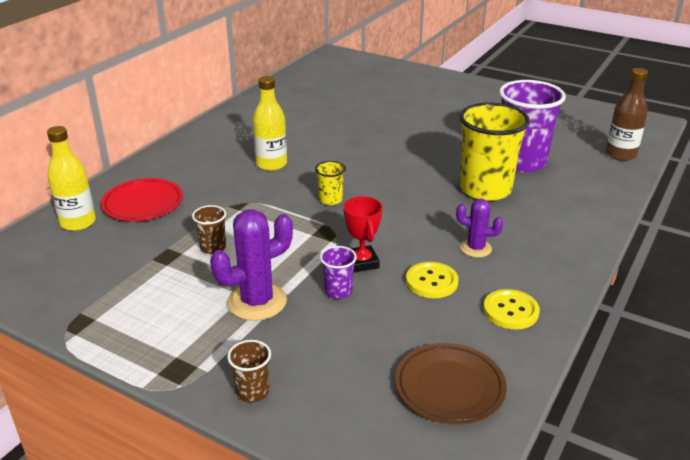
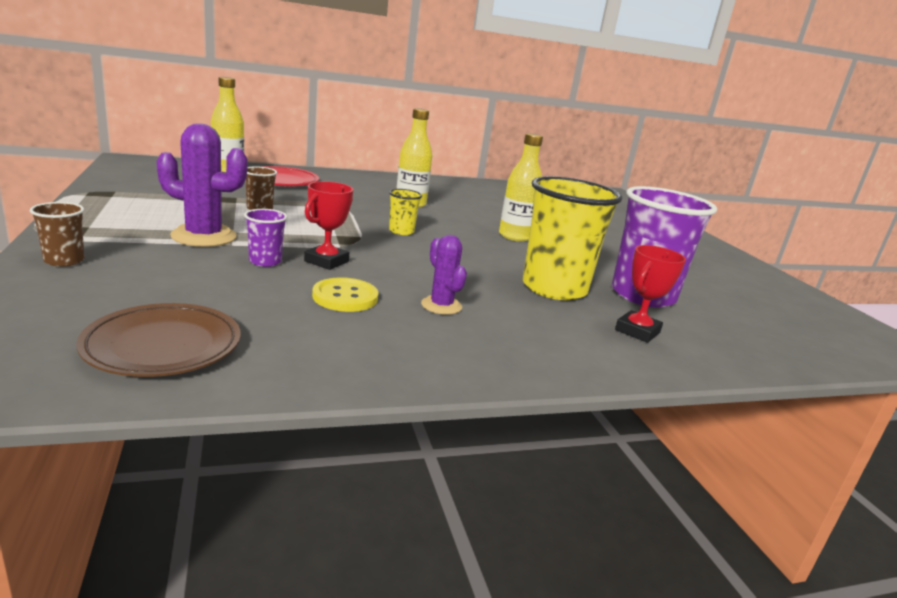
camera: 40 degrees right, 10 degrees down
(385, 154) = (515, 236): none -> yellow bottle
(510, 311) = (356, 349): yellow button -> none
(564, 195) = (637, 331): none -> red trophy
(620, 155) = (795, 347): brown bottle -> none

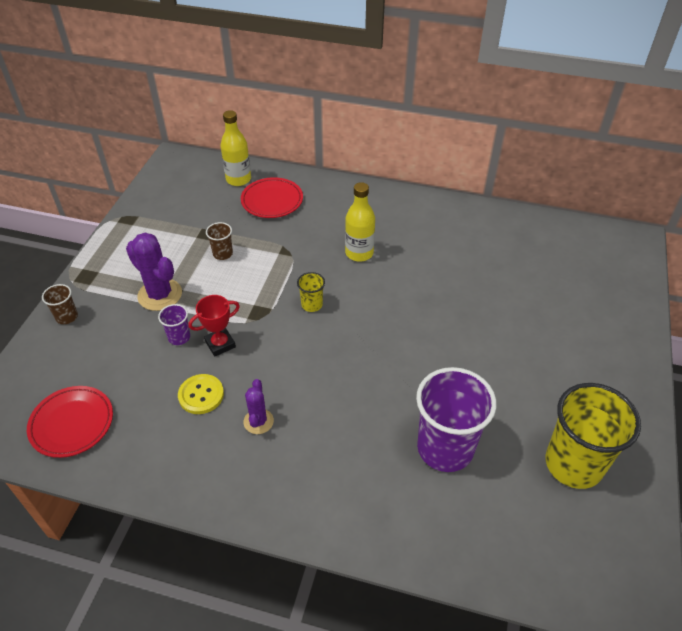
camera: 35 degrees right, 25 degrees up
(163, 346) = (72, 423): brown plate -> red plate
(515, 236) = (413, 327): yellow bottle -> none
(554, 288) = (370, 419): yellow cup -> yellow cup (573, 464)
(637, 331) = (384, 494): red trophy -> none

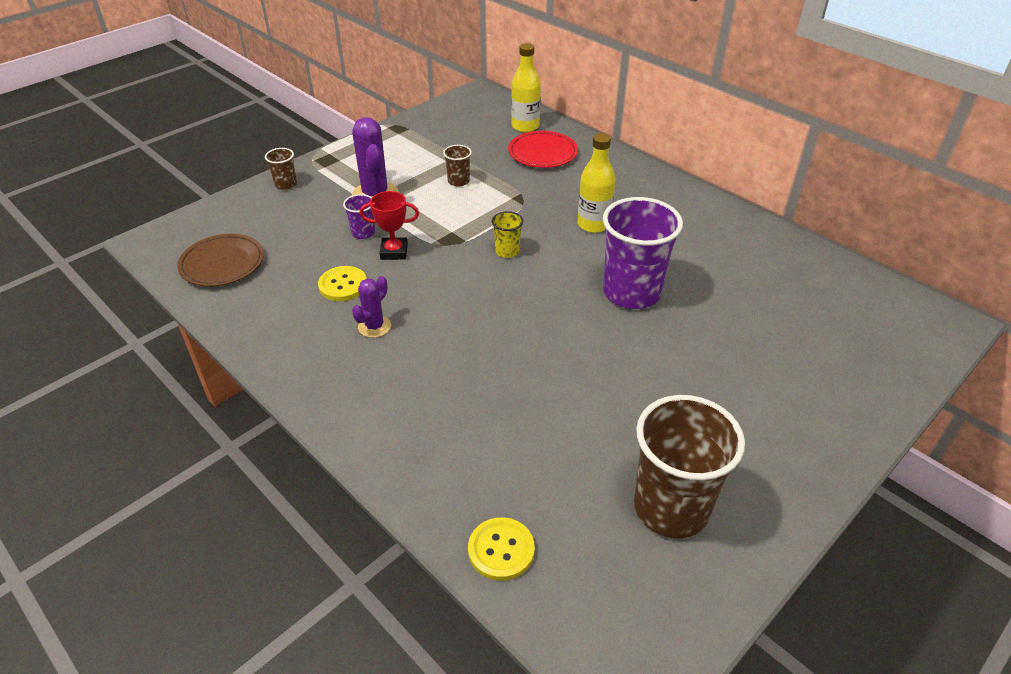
camera: 30 degrees right, 5 degrees down
(72, 423) = (222, 264): red plate -> brown plate
(445, 448) = (536, 427): purple cup -> purple cup (631, 292)
(493, 559) = (501, 550): none -> yellow button
(573, 464) = (671, 508): yellow cup -> brown cup

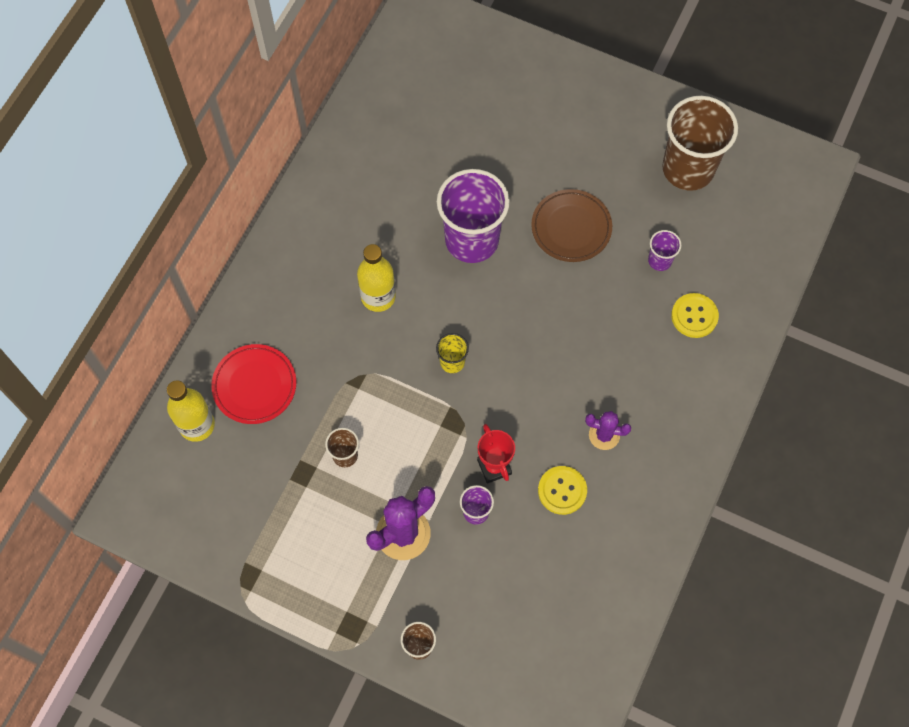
camera: 110 degrees left, 25 degrees up
(222, 264) = (579, 627): brown plate -> brown plate (571, 228)
(501, 550) = (768, 259): yellow button -> yellow button (694, 316)
(548, 433) = (660, 260): none -> purple cup

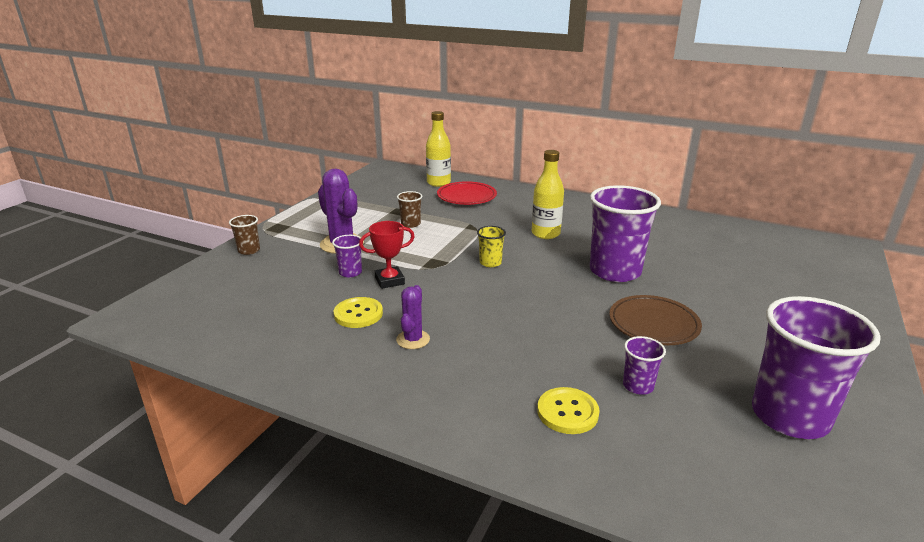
camera: 90 degrees right, 40 degrees down
(688, 169) = (789, 416): brown cup -> purple cup

